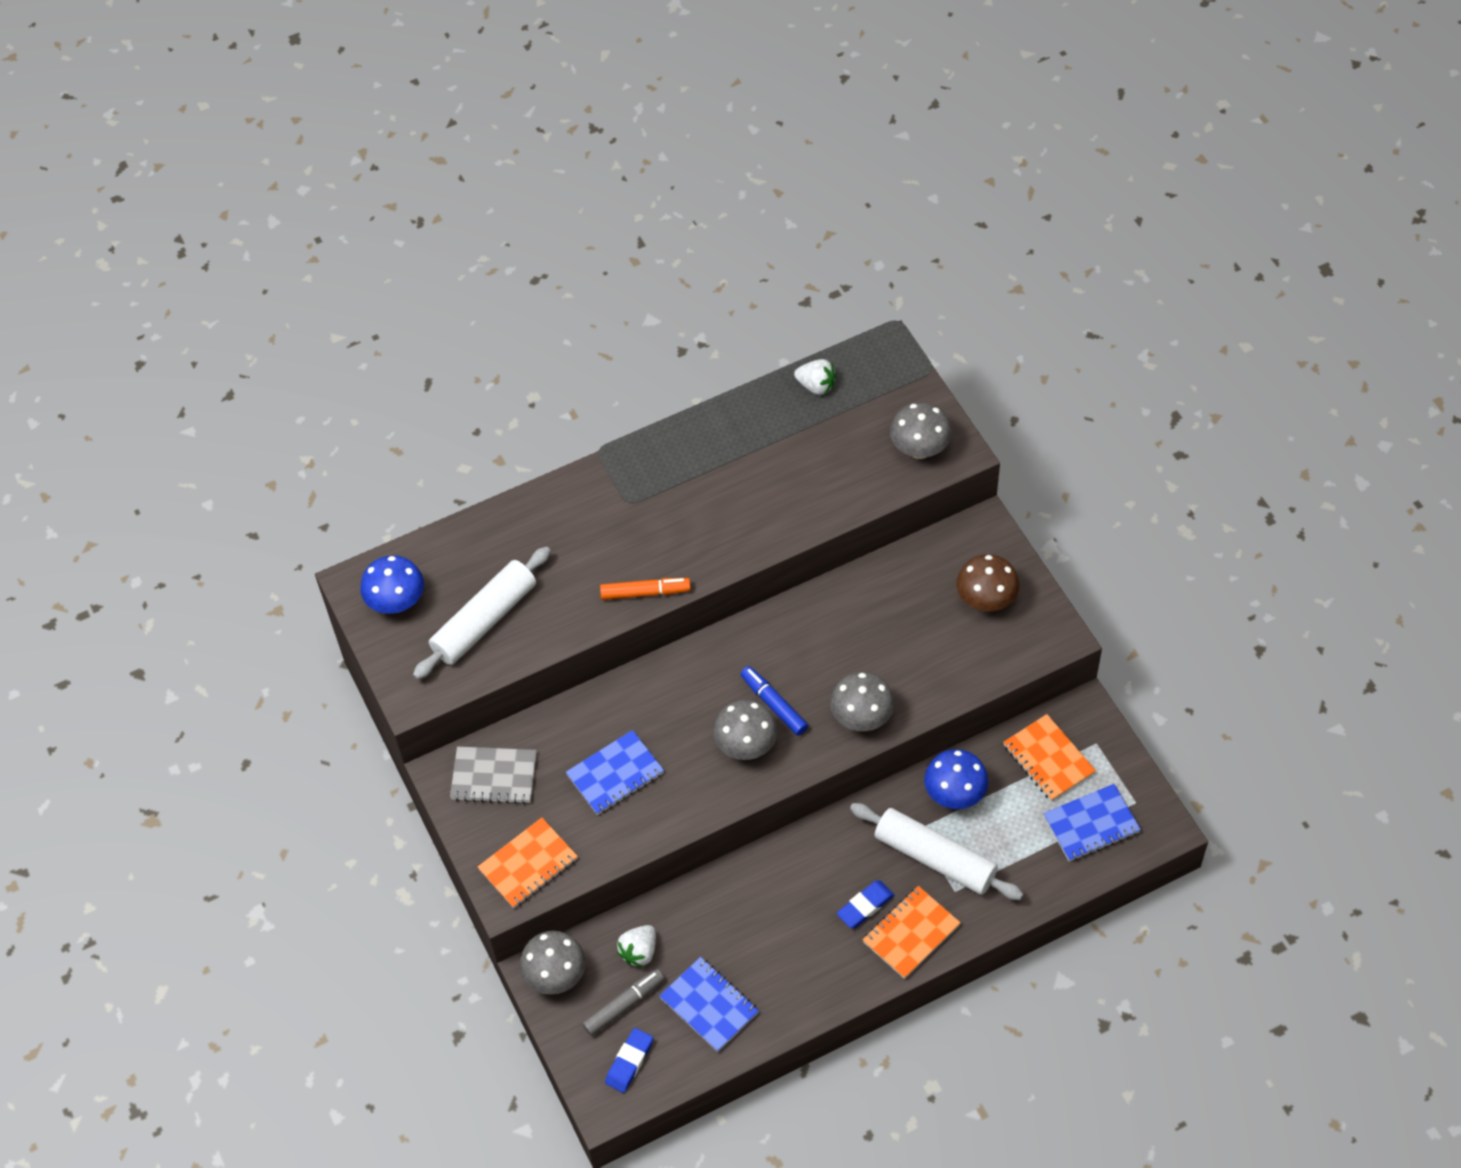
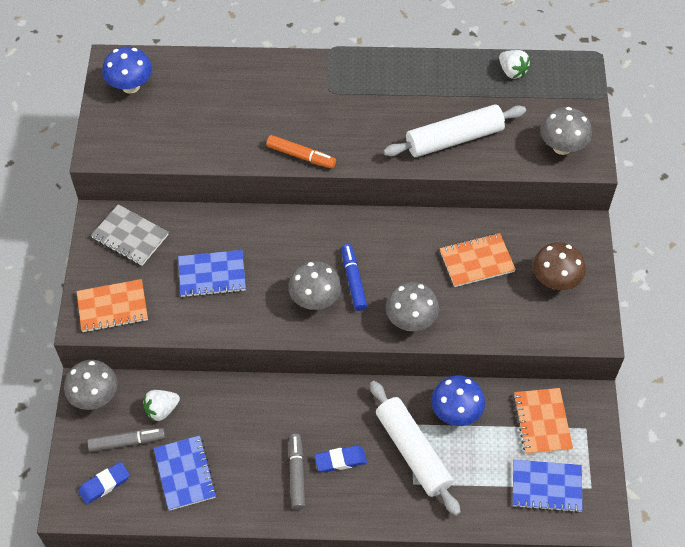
camera: 25 degrees right, 0 degrees up
(484, 620) = (179, 124): white rolling pin -> white rolling pin (454, 139)
(828, 944) = (296, 474): none -> grey marker
(911, 933) = (361, 498): orange notebook -> orange notebook (477, 261)

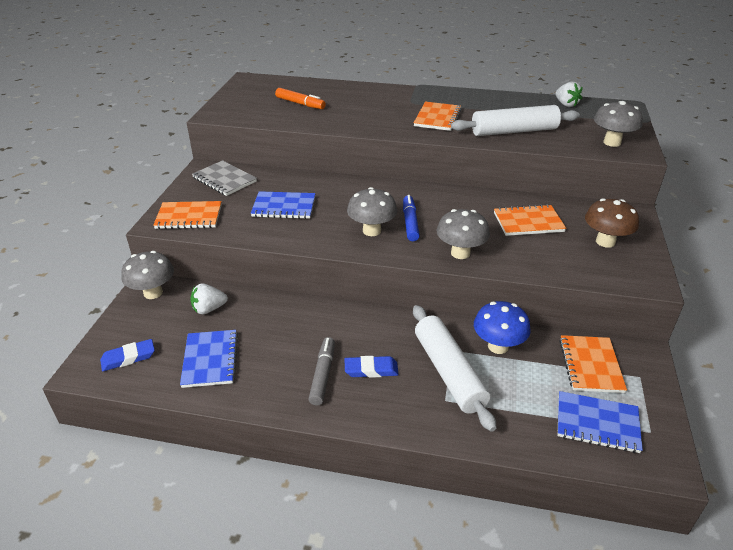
camera: 10 degrees right, 20 degrees down
(127, 442) = (166, 328): grey marker -> none
(130, 86) = (256, 89): blue mushroom -> none
(301, 156) = (379, 129): orange marker -> orange marker (300, 103)
(364, 122) = (437, 118): none -> orange notebook

